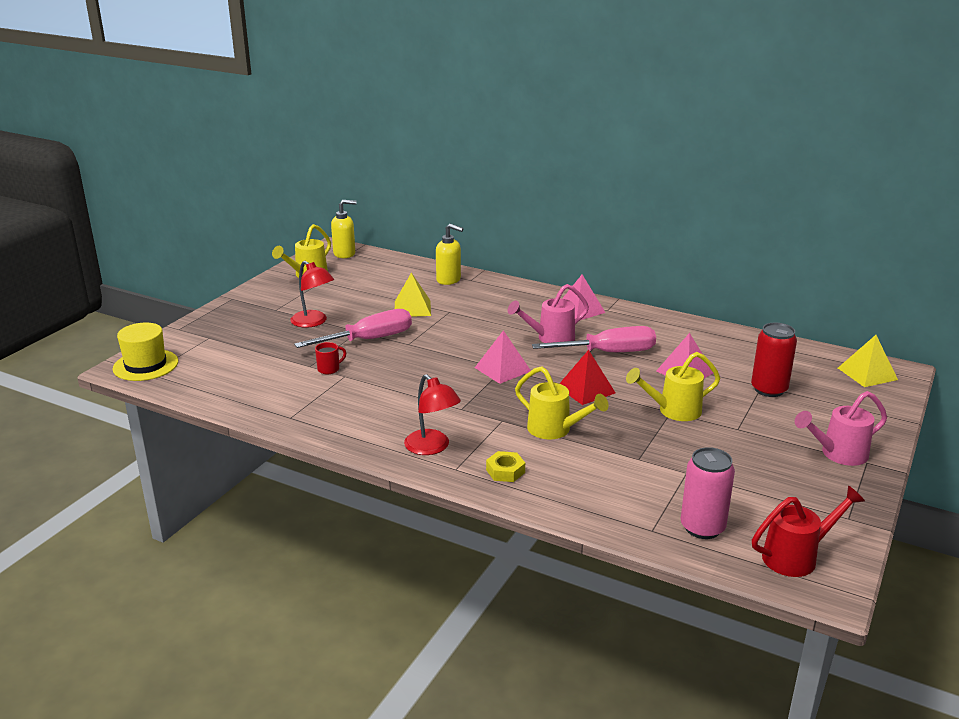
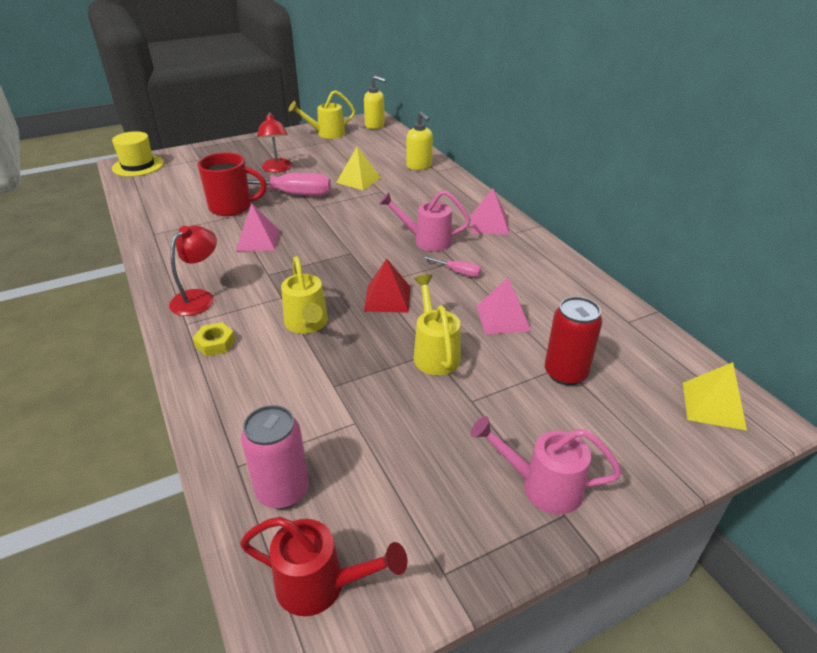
camera: 35 degrees right, 10 degrees up
(329, 369) = (232, 207): red mug -> red mug, size x2.21
(432, 447) = (199, 298): red lamp -> red lamp turned 150 degrees counterclockwise
(502, 369) = (348, 253): pink pyramid -> pink pyramid (258, 240)
(608, 353) = (457, 272): pink screwdriver -> pink screwdriver, size x0.48
(673, 411) = (435, 353): yellow watering can -> yellow watering can turned 60 degrees clockwise

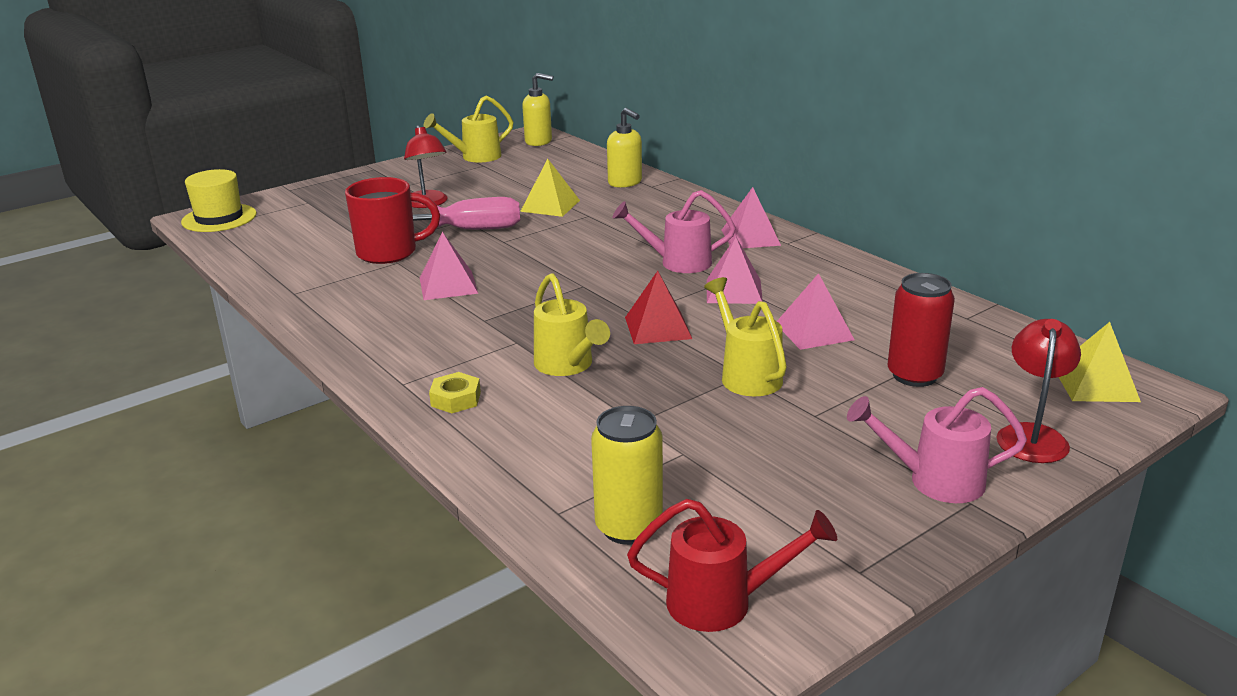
camera: 10 degrees left, 10 degrees down
(199, 298) = (403, 355): red lamp -> red lamp (1032, 435)
(282, 491) = (629, 527): pink can -> yellow can
(457, 272) = (734, 291): pink screwdriver -> pink pyramid

